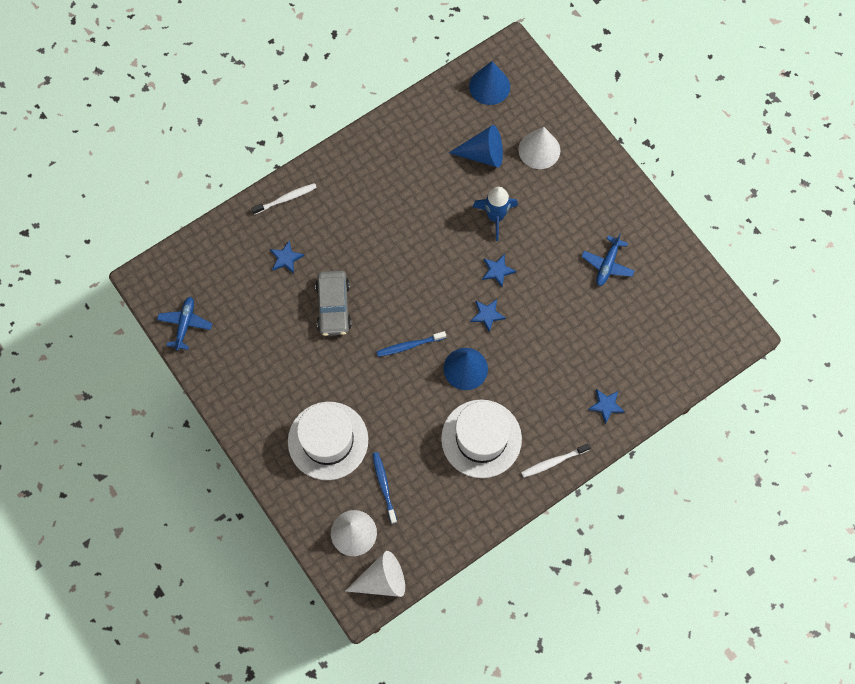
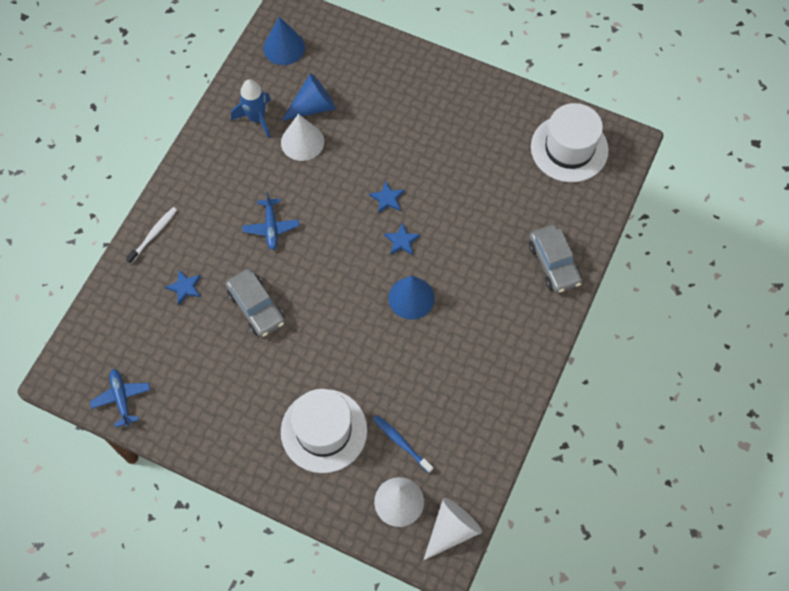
camera: 30 degrees left, 5 degrees down
(409, 345) = (348, 305): blue toothbrush -> none
(481, 438) = (463, 351): white hat -> white hat (569, 148)
(495, 217) = (357, 154): blue rocket -> blue rocket (256, 118)
(539, 150) = (361, 79): white cone -> white cone (302, 142)
(553, 462) = (539, 336): white toothbrush -> none
(606, 405) = (554, 263): blue star -> grey car
(607, 264) = (480, 144): blue plane -> blue plane (271, 227)

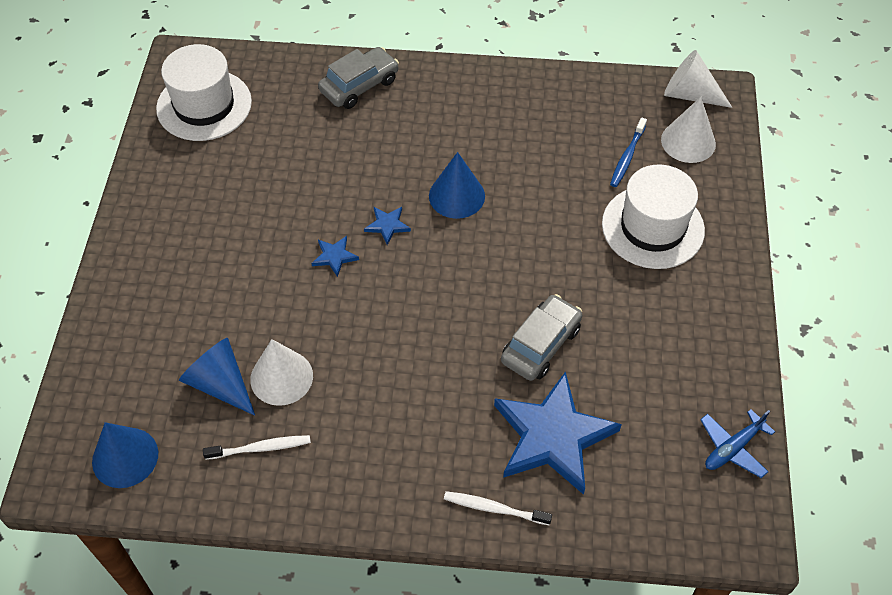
camera: 110 degrees left, 10 degrees down
(185, 287) = (552, 436): blue star -> blue star, size x2.45
(256, 118) = (261, 448): blue rocket -> white toothbrush
(271, 227) = (424, 368): blue plane -> none

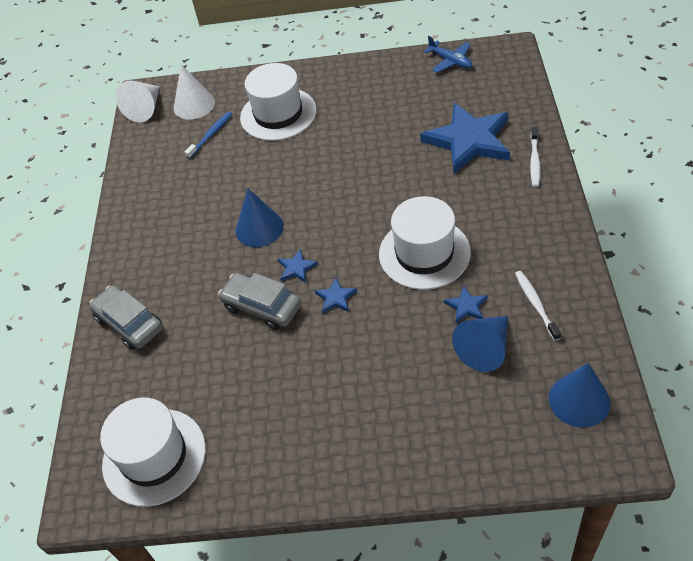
camera: 90 degrees left, 5 degrees down
(281, 377) = (466, 306): white cone -> blue star
(371, 350) = (424, 253): none -> white hat
(541, 344) = (395, 157): grey car -> grey car (262, 307)
(627, 157) = (211, 135): blue toothbrush -> blue toothbrush turned 75 degrees counterclockwise

